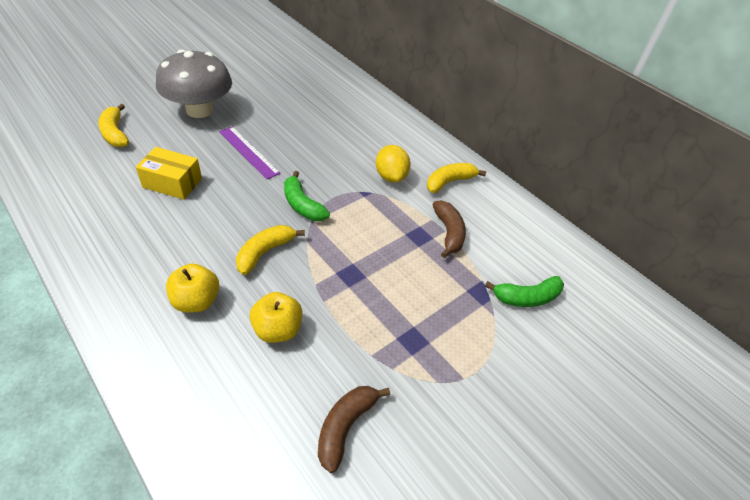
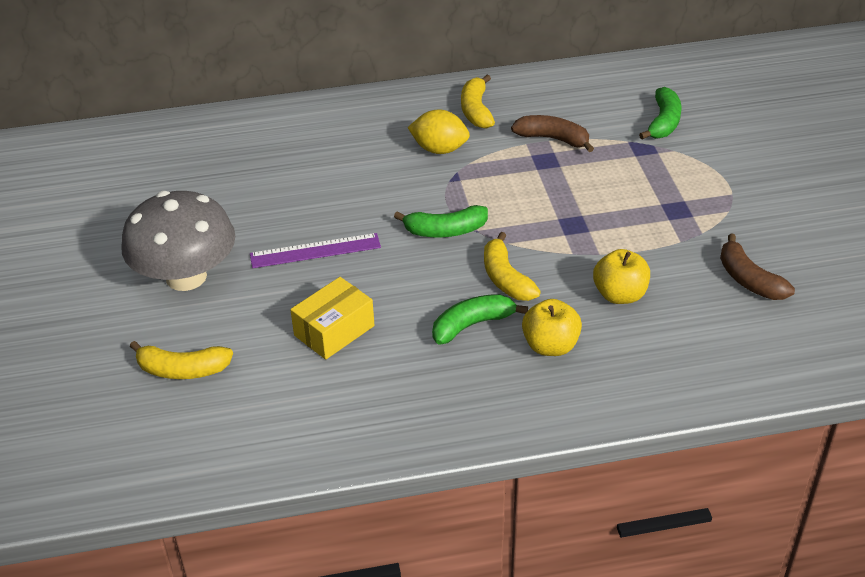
camera: 55 degrees left, 5 degrees down
(204, 249) = (472, 325): none -> green banana

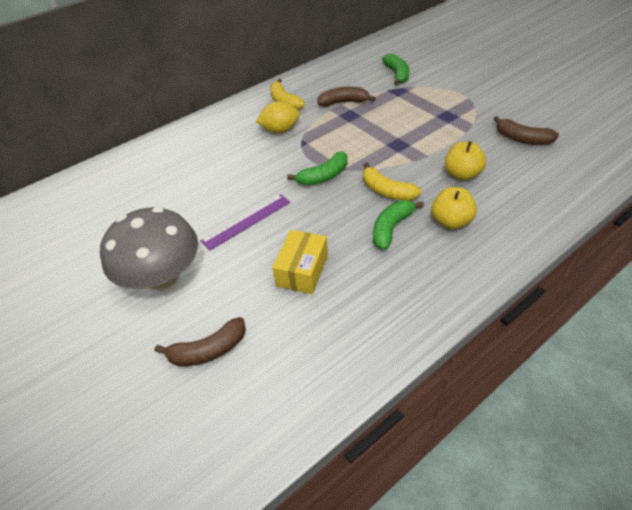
camera: 25 degrees left, 5 degrees up
(182, 370) = (208, 350): yellow banana -> brown banana

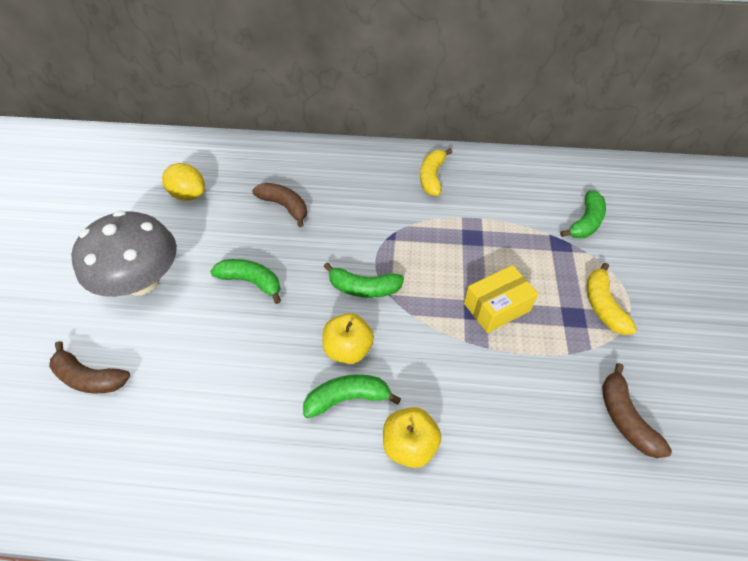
camera: 40 degrees right, 5 degrees up
(247, 221) = (251, 282): purple ruler -> green banana
(280, 130) = (389, 207): yellow lemon -> yellow lemon (188, 195)
(302, 270) = (229, 370): yellow box -> yellow box (497, 307)
(343, 102) = (485, 217): brown banana -> brown banana (284, 206)
(386, 191) = (396, 353): yellow banana -> yellow banana (603, 305)
(462, 174) = (493, 401): yellow apple -> yellow apple (348, 349)

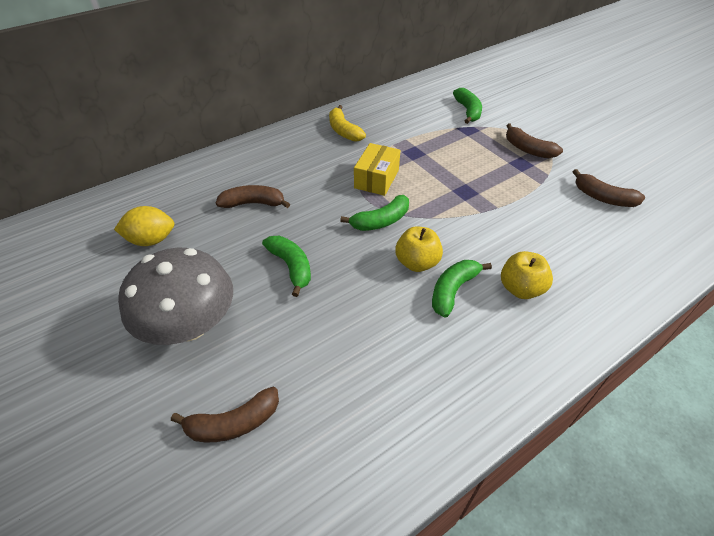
camera: 40 degrees left, 5 degrees down
(251, 282) = (291, 267): green banana -> green banana turned 75 degrees clockwise
(497, 307) = (475, 183): yellow box -> yellow box (376, 179)
(603, 305) = (528, 149): yellow banana -> brown banana

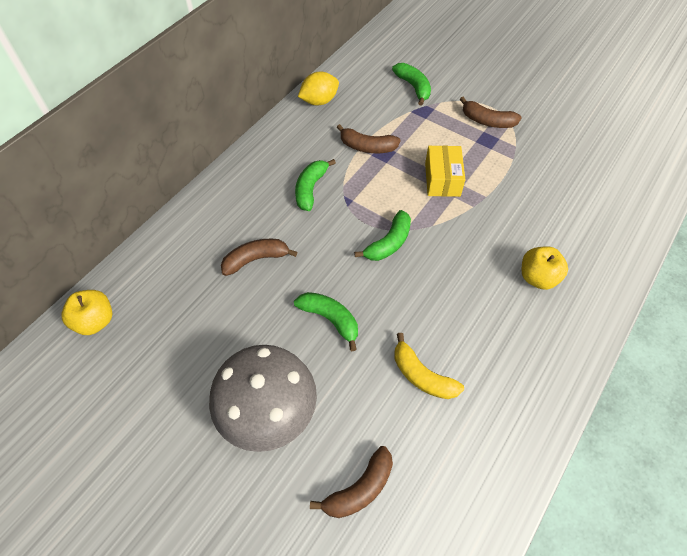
camera: 20 degrees left, 10 degrees up
(151, 240) = (175, 334): yellow lemon -> yellow lemon (319, 101)
(344, 131) = (302, 144): yellow banana -> yellow banana (422, 375)
(376, 179) = (362, 195): yellow box -> yellow box (442, 179)
(417, 263) = (441, 279): yellow apple -> yellow apple (95, 321)
(453, 290) = (483, 298): green banana -> green banana (310, 189)
(603, 198) = (570, 160): brown banana -> brown banana (367, 147)

